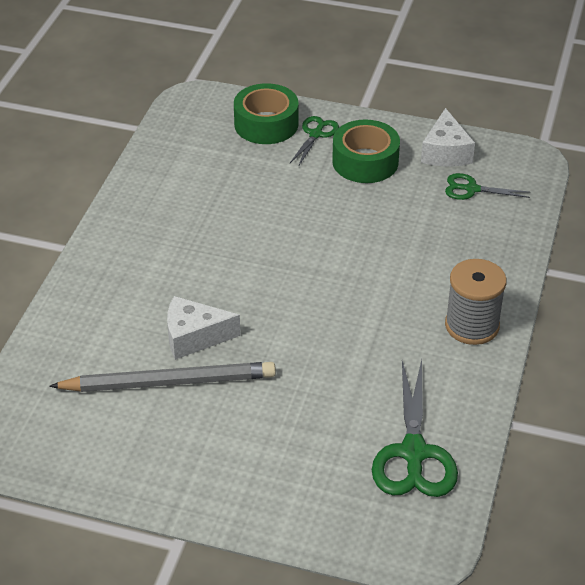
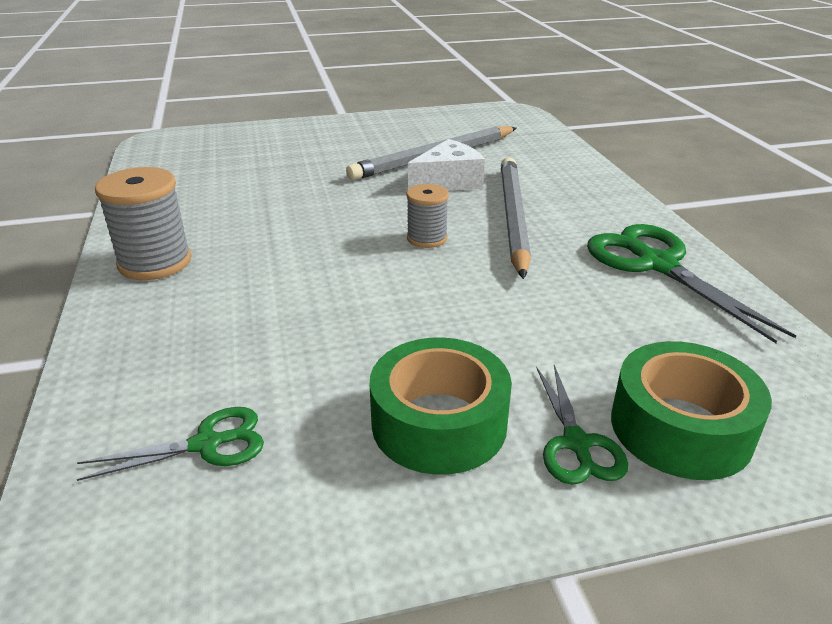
camera: 150 degrees right, 10 degrees down
(191, 273) = (513, 218): none -> grey pencil
(271, 276) = (427, 238): none -> grey spool
(413, 453) = (189, 172): green scissors -> green scissors (656, 264)
(445, 152) = (294, 511): white cheese -> none

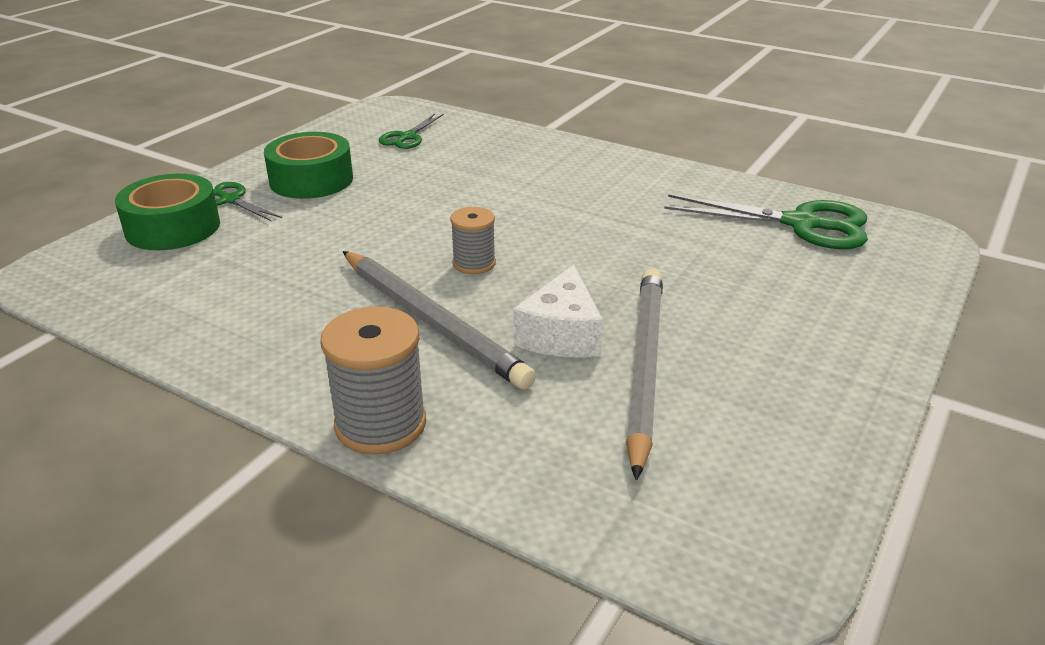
camera: 135 degrees right, 0 degrees up
(155, 262) = (611, 168): grey spool -> grey spool (380, 424)
(656, 264) = (243, 333): green scissors -> green scissors (801, 224)

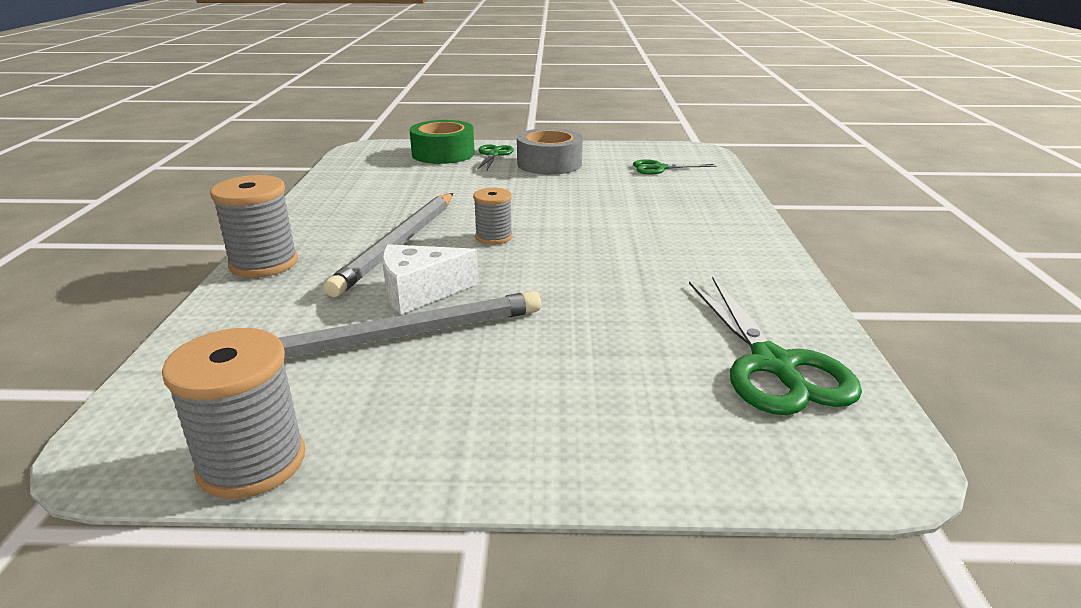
camera: 60 degrees right, 5 degrees down
(311, 180) = (549, 164): green tape -> grey tape
(815, 488) = (252, 462): none -> grey spool

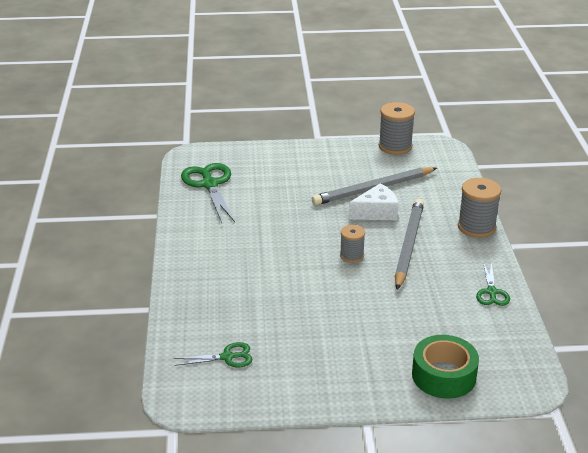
camera: 175 degrees right, 5 degrees up
(493, 155) = (392, 376): green scissors -> green scissors (491, 292)
(549, 164) = (332, 360): grey tape -> none

